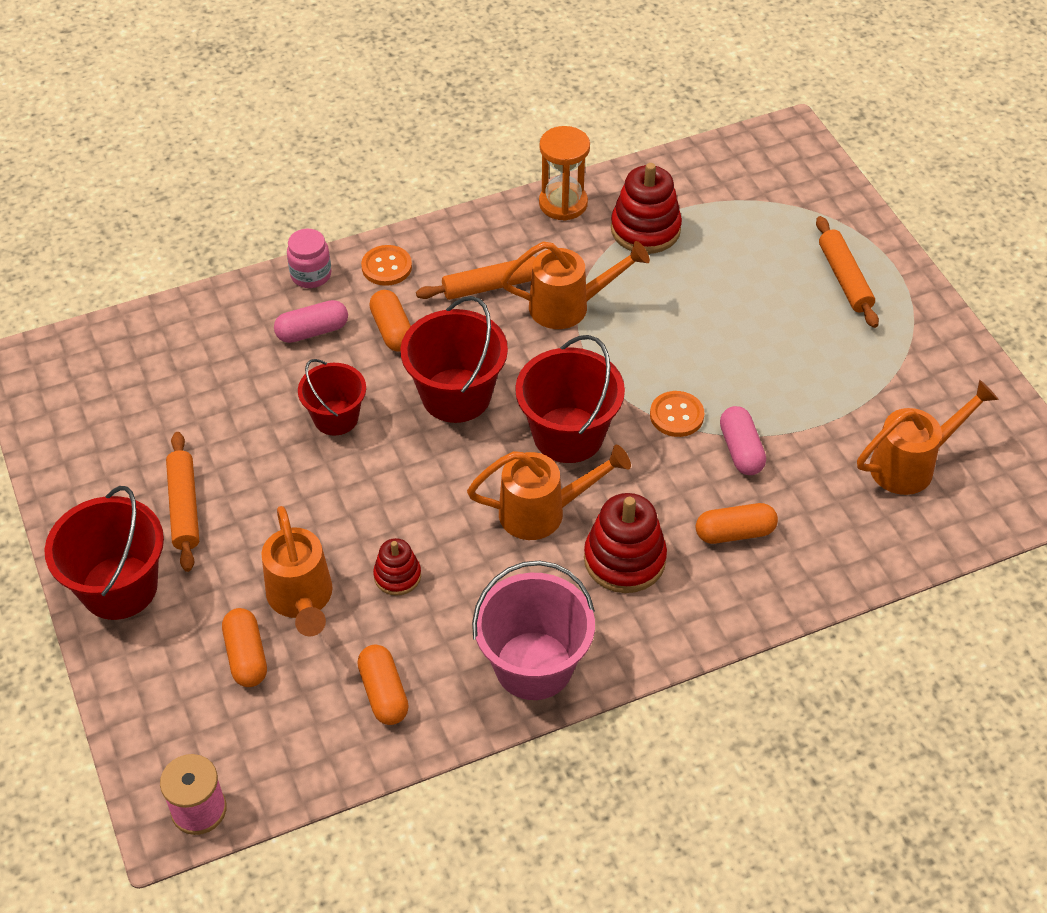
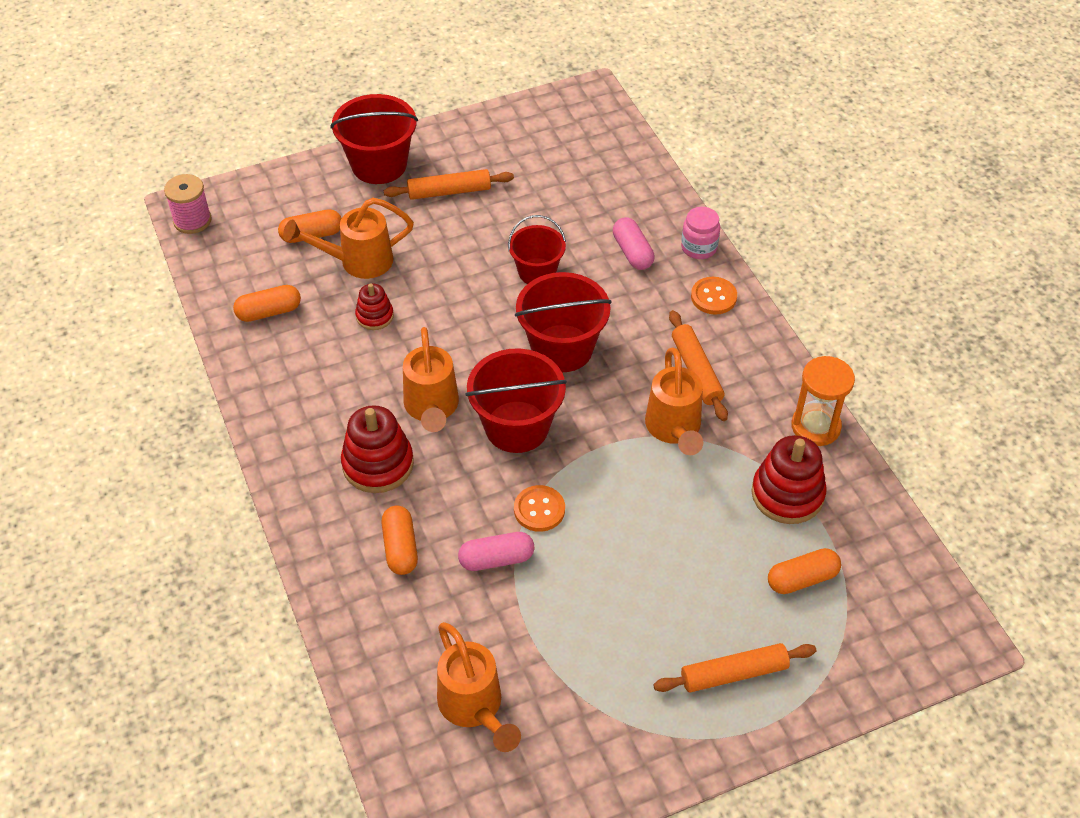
camera: 90 degrees right, 0 degrees up
(392, 330) = (636, 304): orange capsule -> orange capsule (802, 579)
(533, 665) = (280, 401): pink bucket -> none

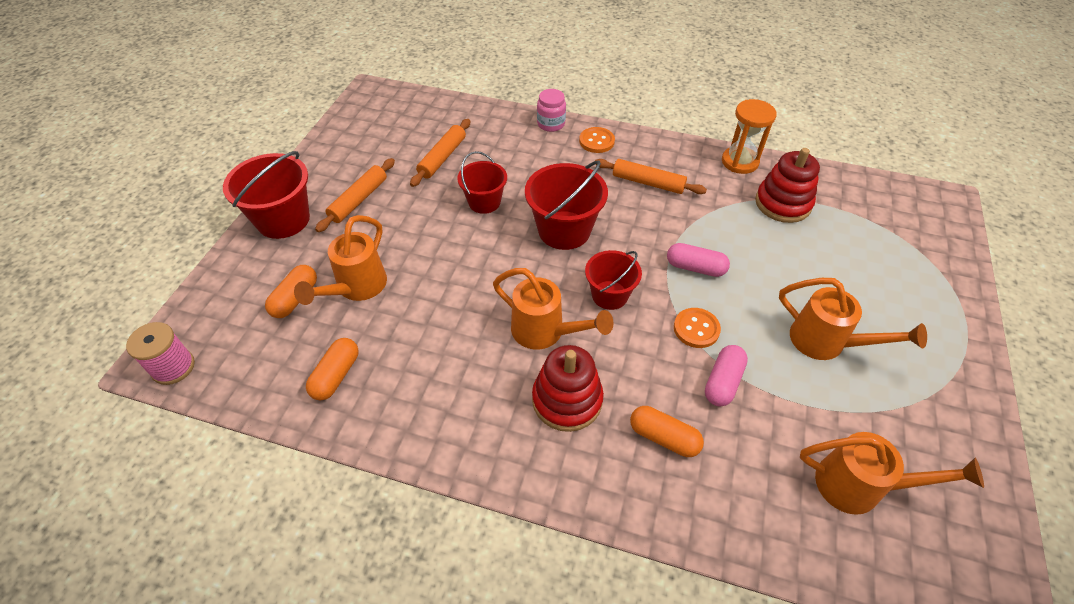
camera: 50 degrees left, 0 degrees up
(374, 316) = (420, 311): red stacking toy -> none
(517, 427) = (609, 295): red bucket -> red bucket, size x0.64
(632, 252) = (521, 151): pink capsule -> pink capsule (695, 268)
(674, 430) = (687, 220): orange watering can -> orange watering can (827, 343)
(734, 673) = (914, 314): orange rolling pin -> orange rolling pin (442, 157)
(802, 579) = (855, 237): orange capsule -> none

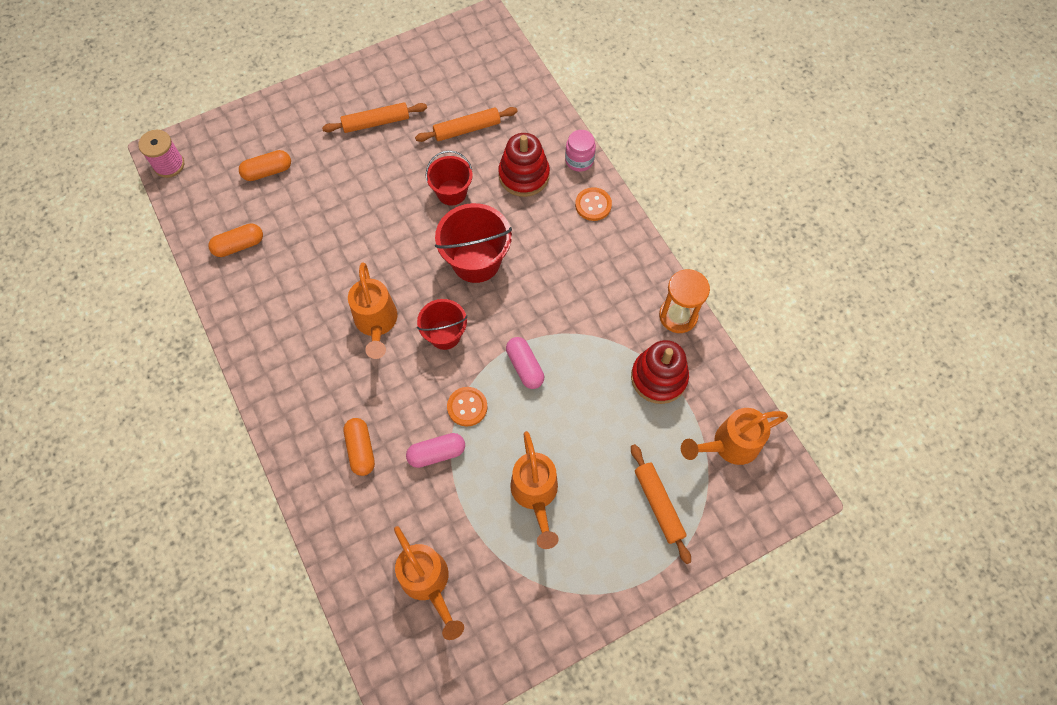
camera: 45 degrees right, 15 degrees up
(283, 219) = (317, 101): red bucket -> none
(356, 288) = (306, 194): orange watering can -> orange watering can (728, 445)
(567, 400) = (337, 377): red stacking toy -> red stacking toy (524, 175)
(648, 183) = (583, 273): orange rolling pin -> orange rolling pin (658, 504)

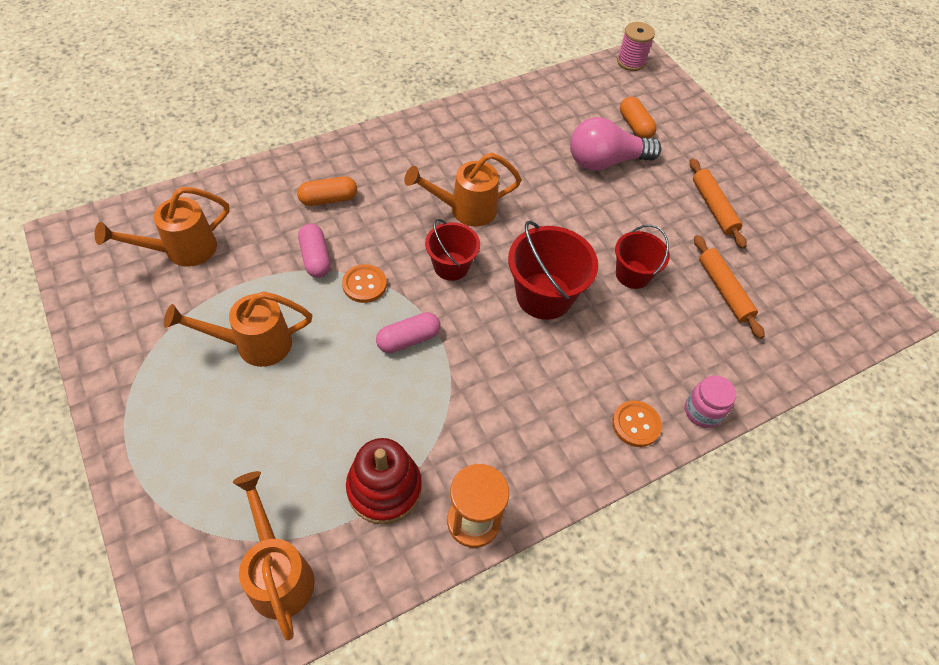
camera: 85 degrees right, 10 degrees down
(239, 245) = (549, 109): orange capsule -> none
(316, 201) = (605, 161): none -> pink light bulb
(524, 175) = (668, 347): red stacking toy -> none
(658, 504) = (215, 474): orange rolling pin -> none

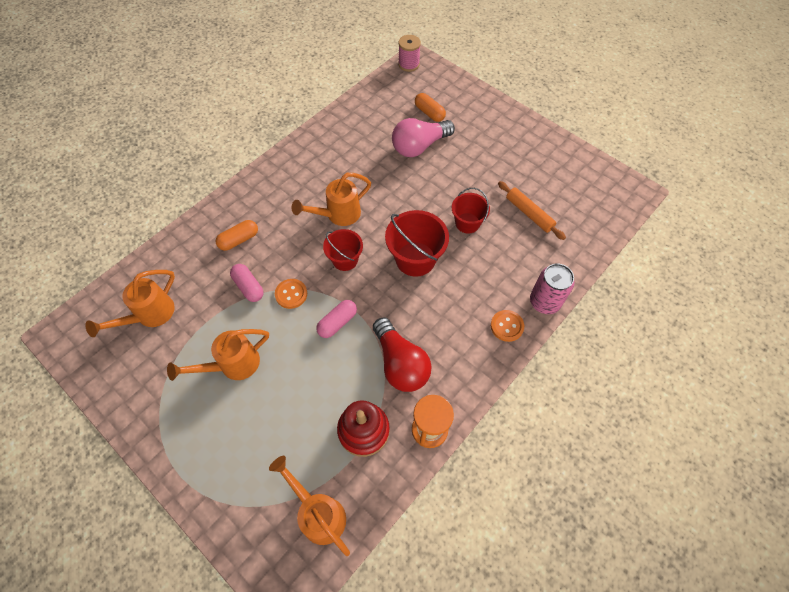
camera: 15 degrees left, 5 degrees up
(469, 420) = (400, 363): none -> red light bulb
(702, 411) = (544, 302): pink jar -> pink can
(713, 207) = (502, 156): orange rolling pin -> none

